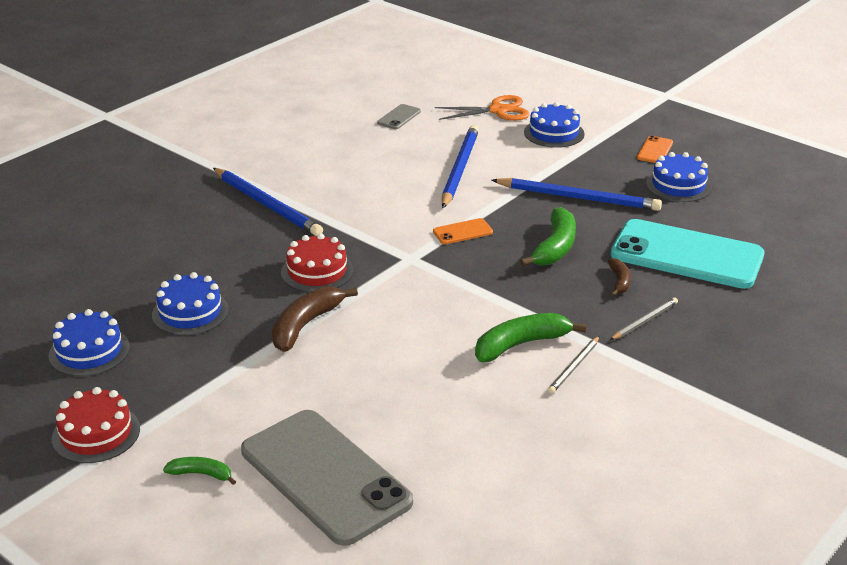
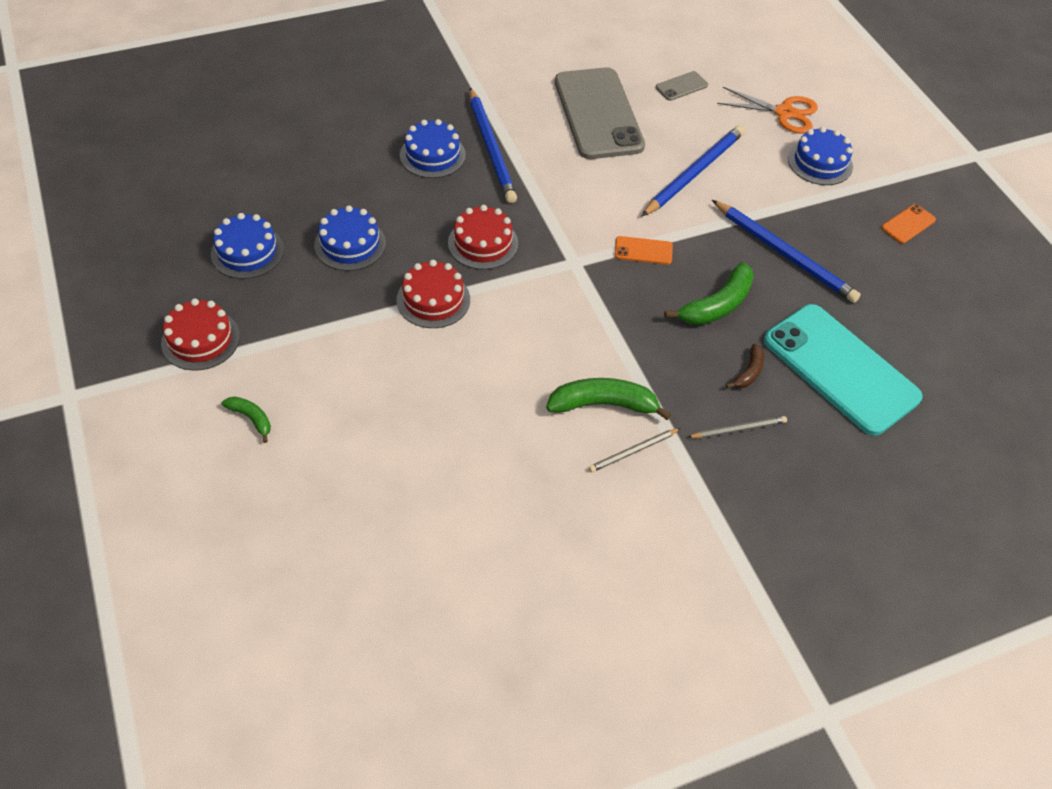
camera: 25 degrees right, 20 degrees up
(305, 325) = (433, 299): brown banana -> red cake
(325, 476) = (342, 468): grey phone -> grey phone (598, 114)
(678, 185) = (899, 278): blue cake -> blue cake (432, 155)

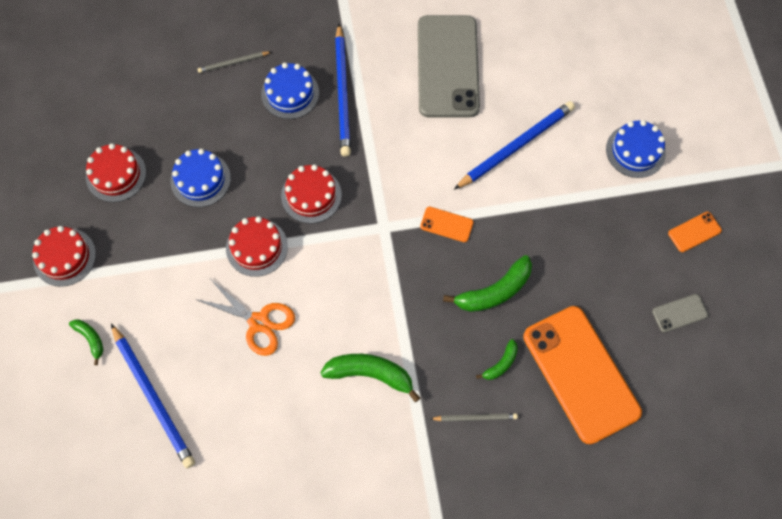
camera: 15 degrees right, 15 degrees up
(247, 252) = (116, 174): blue cake -> red cake
(633, 451) = (383, 423): grey pencil -> grey pencil (233, 63)
(681, 86) = (533, 44): grey phone -> grey phone (679, 313)
(749, 372) = (501, 364): brown banana -> green banana
(784, 113) = (620, 88): orange scissors -> orange scissors (259, 322)
(784, 253) = (570, 246): blue pencil -> blue pencil (153, 397)
(840, 369) = (580, 374): turquoise phone -> orange phone

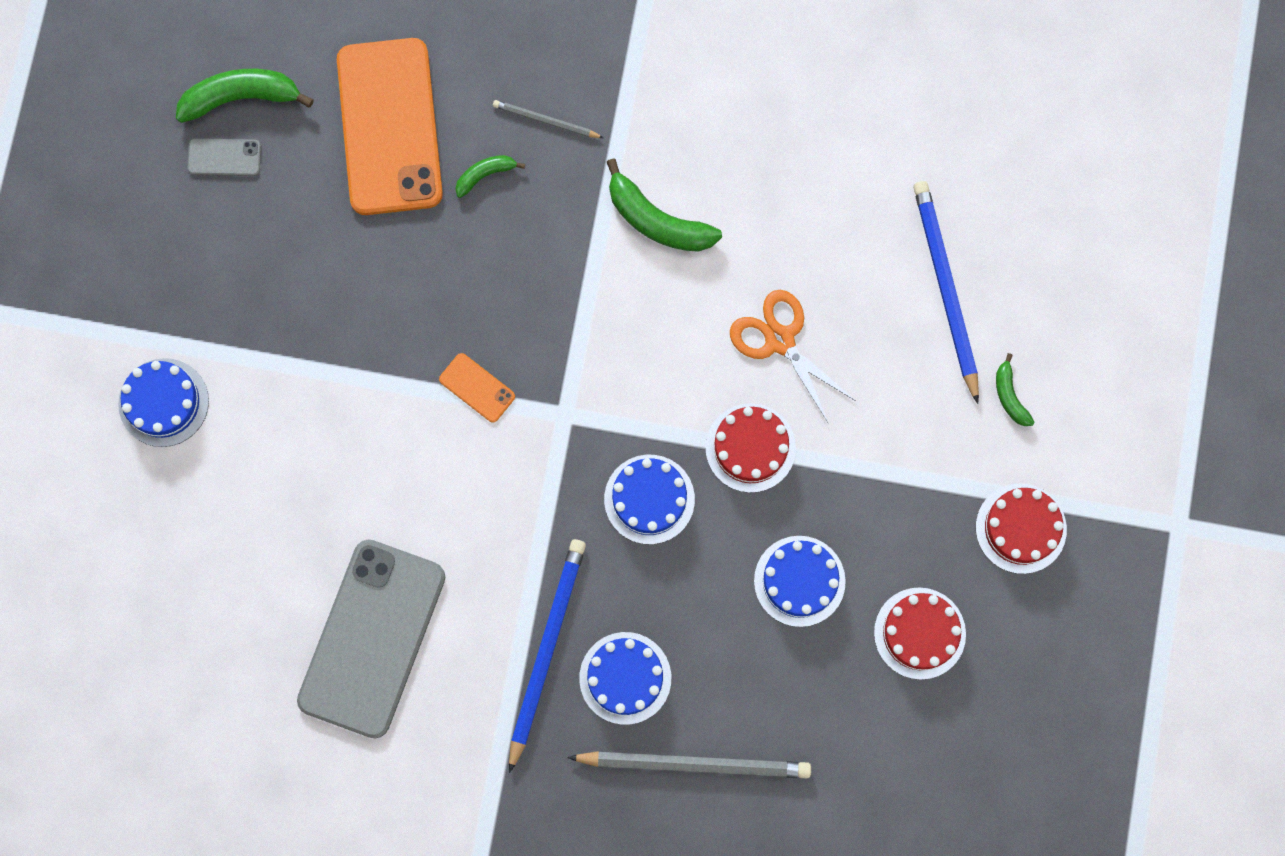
camera: 160 degrees left, 10 degrees up
(233, 63) = (694, 764): grey pencil -> grey pencil, size x1.97
(311, 195) = (649, 499): red cake -> blue cake
(494, 291) = (452, 271): green banana -> green banana (241, 97)
(515, 146) = (329, 470): blue pencil -> none
(694, 232) = (146, 257): orange phone -> none

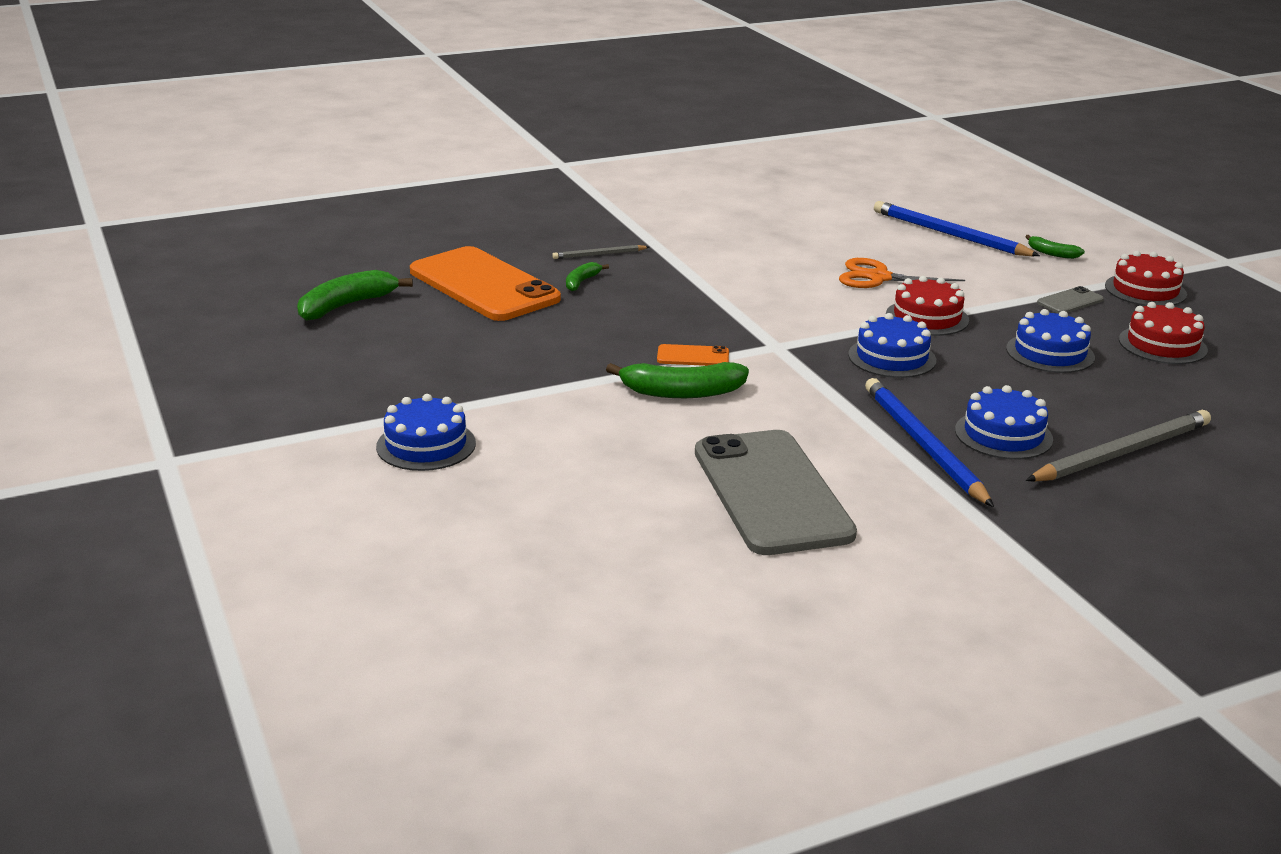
camera: 35 degrees left, 50 degrees down
(224, 157) = (359, 330): grey phone -> grey phone (1070, 301)
(657, 220) = (729, 264): green banana -> green banana (682, 392)

